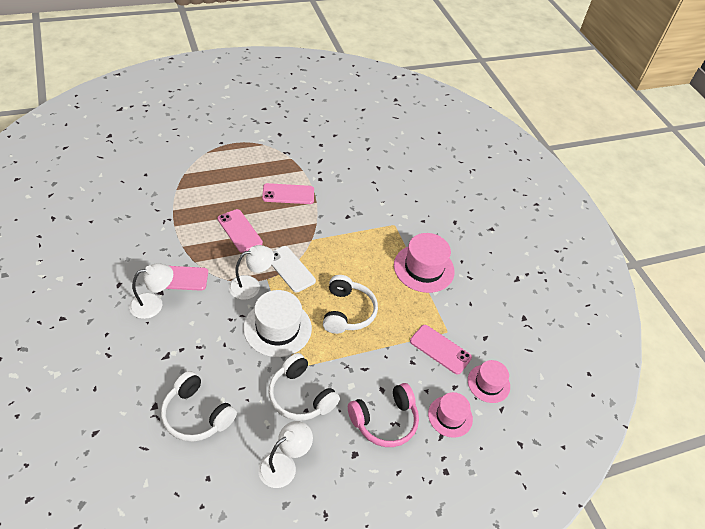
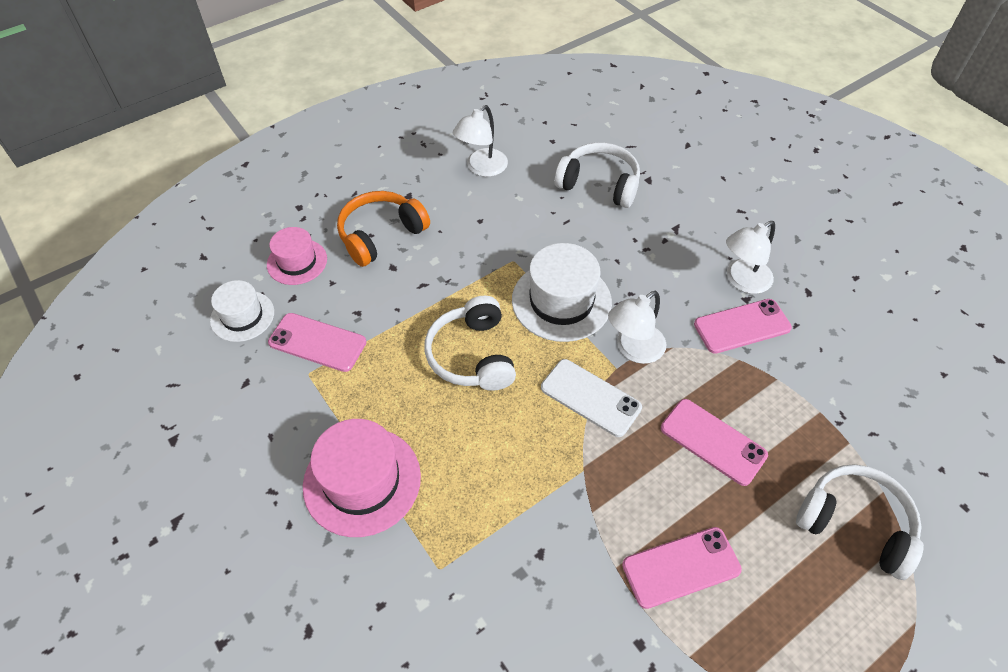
camera: 170 degrees right, 5 degrees up
(300, 396) = (493, 232): white headphones -> white headphones (855, 524)
(384, 421) = (381, 235): pink headphones -> orange headphones
(488, 383) = (242, 316): pink hat -> white hat

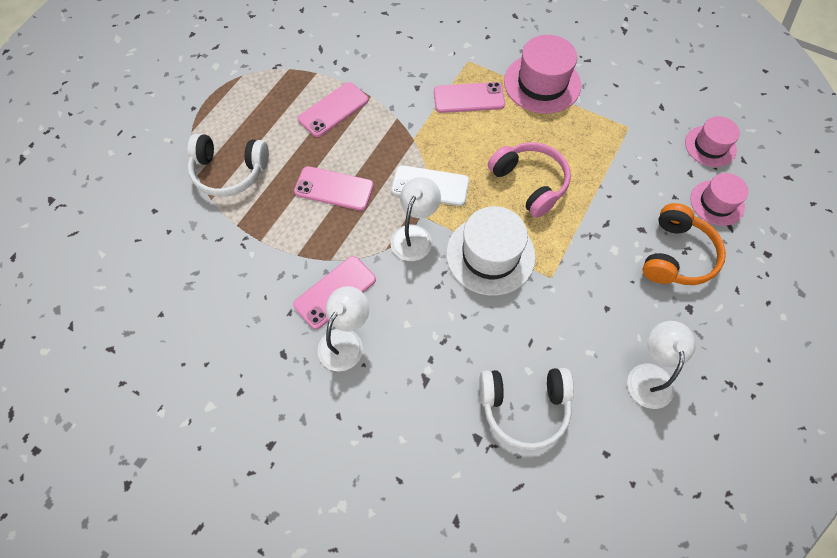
camera: 155 degrees right, 10 degrees up
(242, 316) = (710, 146): white hat -> pink hat
(317, 342) = (642, 149): pink phone -> pink phone (469, 98)
(472, 355) = (530, 183): white headphones -> pink headphones

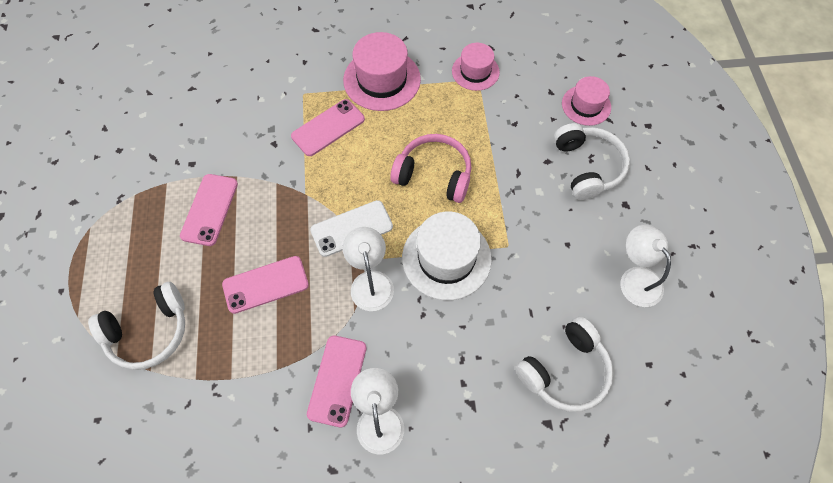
camera: 35 degrees left, 0 degrees up
(676, 255) = (587, 167): orange headphones -> white headphones
(710, 146) = (549, 61): pink hat -> pink hat (475, 71)

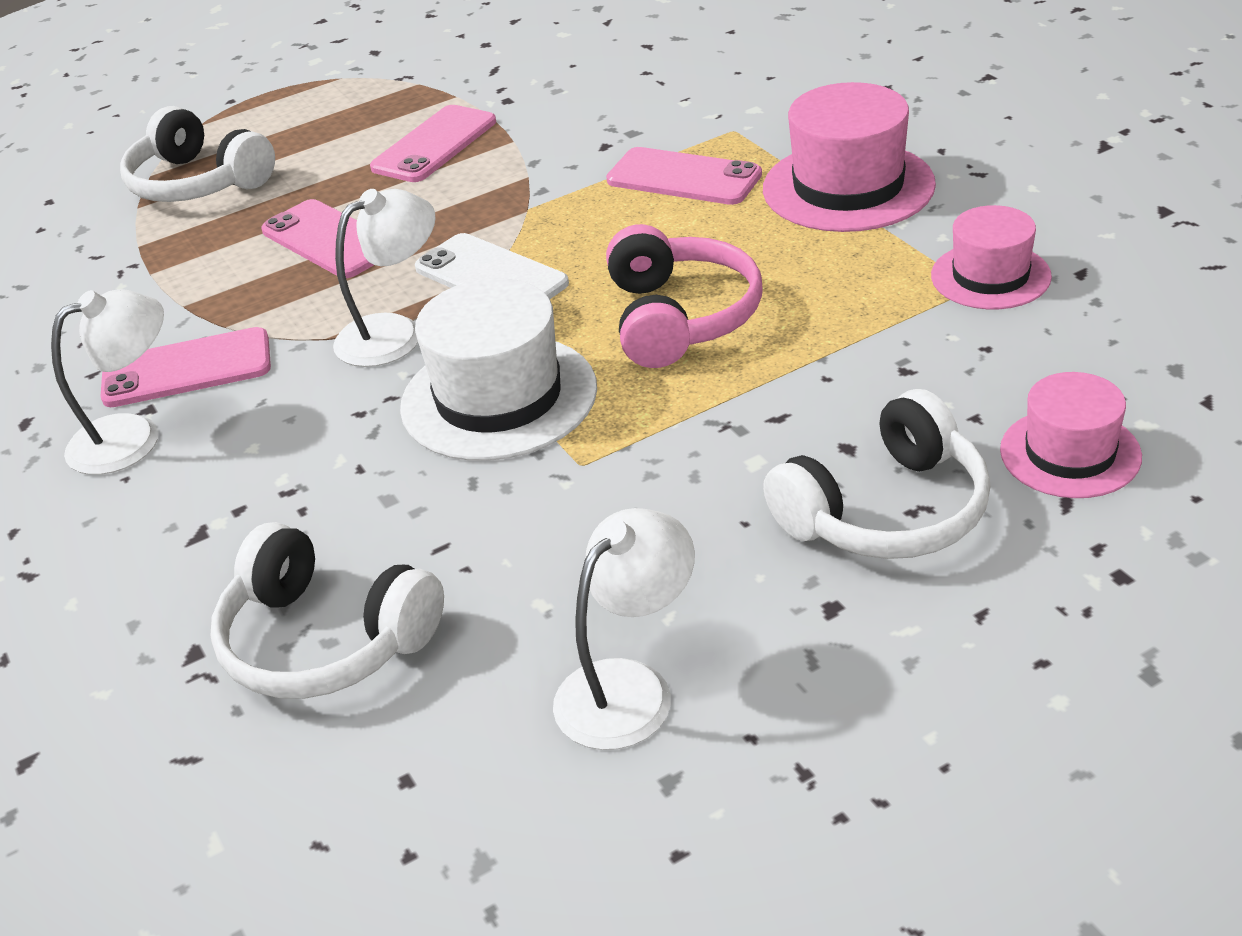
camera: 70 degrees right, 25 degrees down
(209, 209) = (434, 145): pink phone -> pink phone turned 45 degrees counterclockwise

